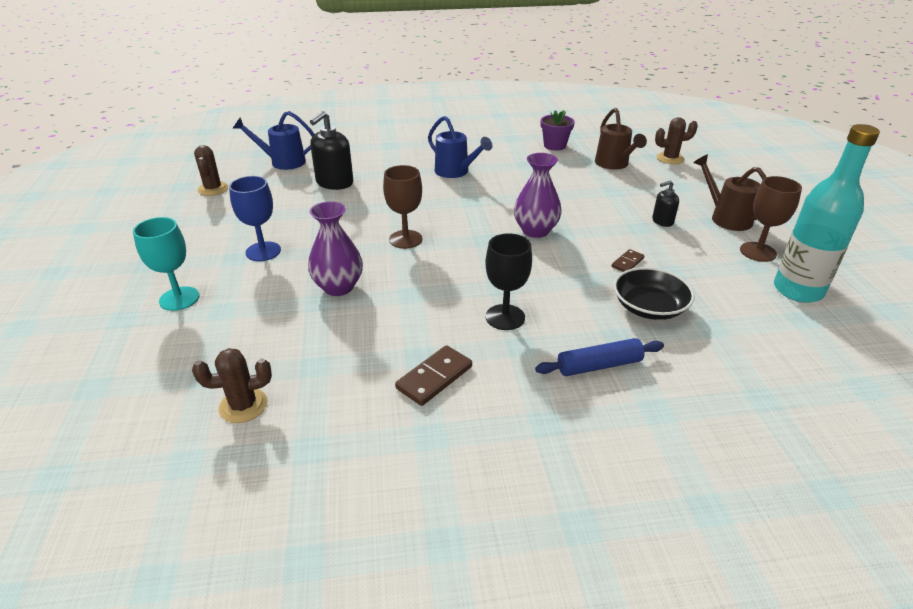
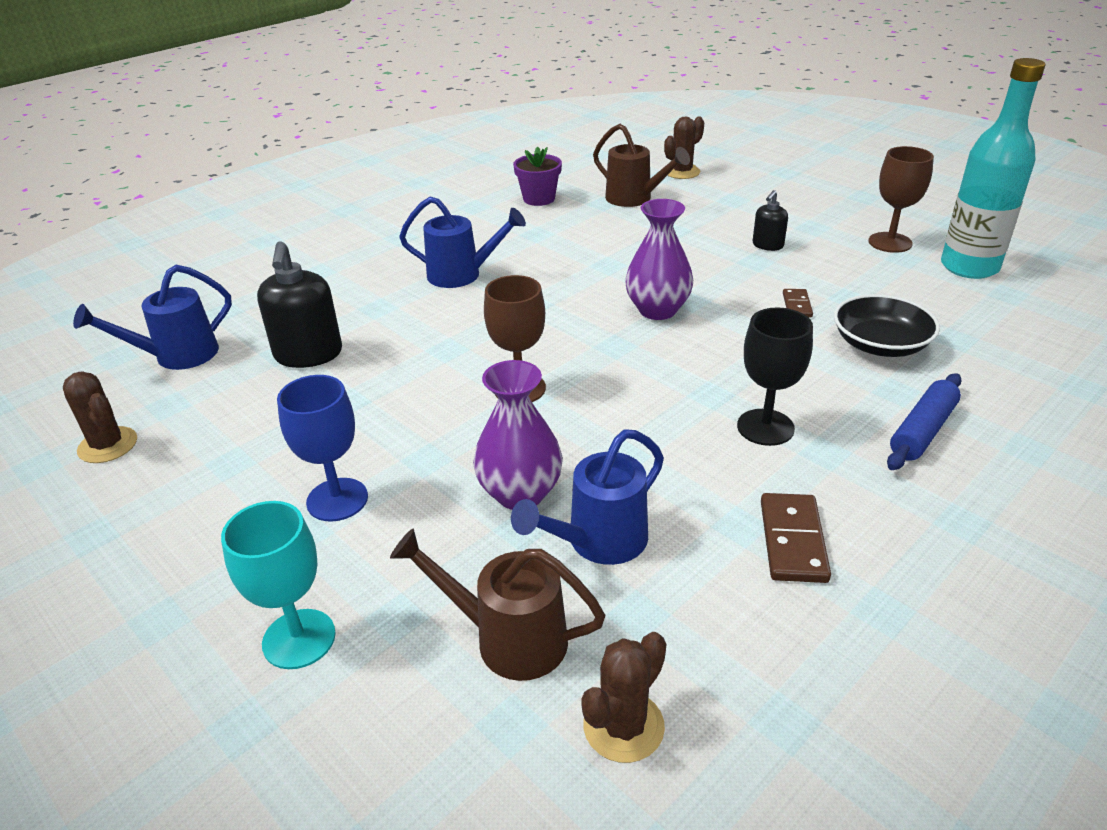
camera: 35 degrees left, 0 degrees up
(341, 326) = (598, 542): none -> blue watering can
(726, 217) = (817, 218): brown watering can -> brown watering can (508, 639)

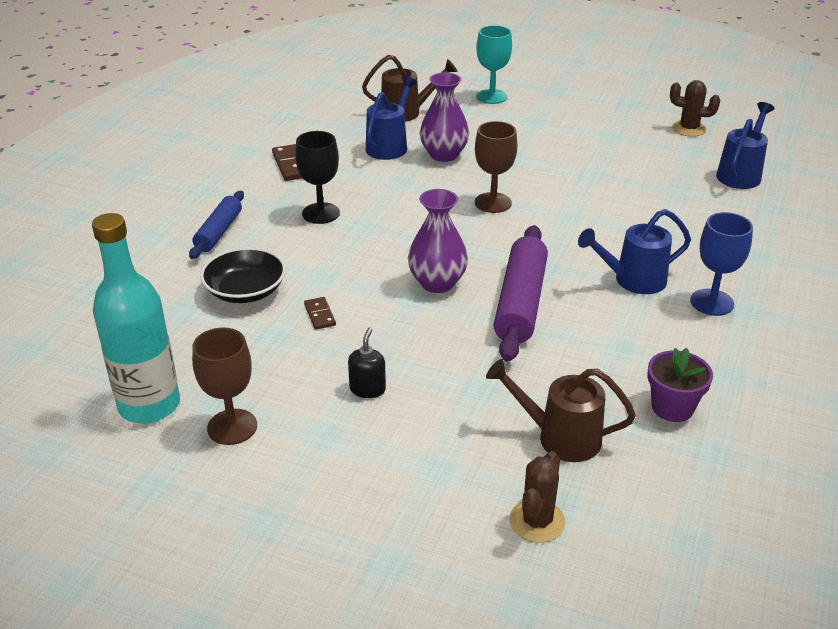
camera: 155 degrees right, 0 degrees up
(308, 354) = (658, 193): black soap dispenser -> none
(337, 500) = (534, 134): blue goblet -> blue goblet (712, 302)
(588, 278) = (520, 303): none -> purple rolling pin
(623, 726) = (346, 103): brown cactus -> none

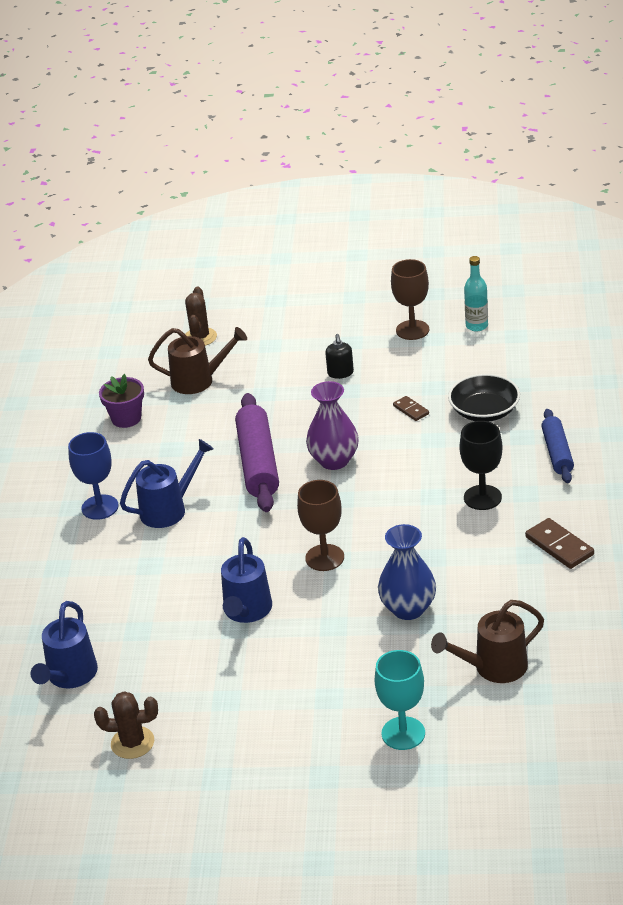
camera: 165 degrees right, 0 degrees up
(149, 405) = (476, 326): turquoise bottle -> turquoise bottle, size x0.53
(389, 146) = (476, 604): blue watering can -> blue watering can (246, 612)
(444, 155) = (408, 609): purple vase -> blue vase

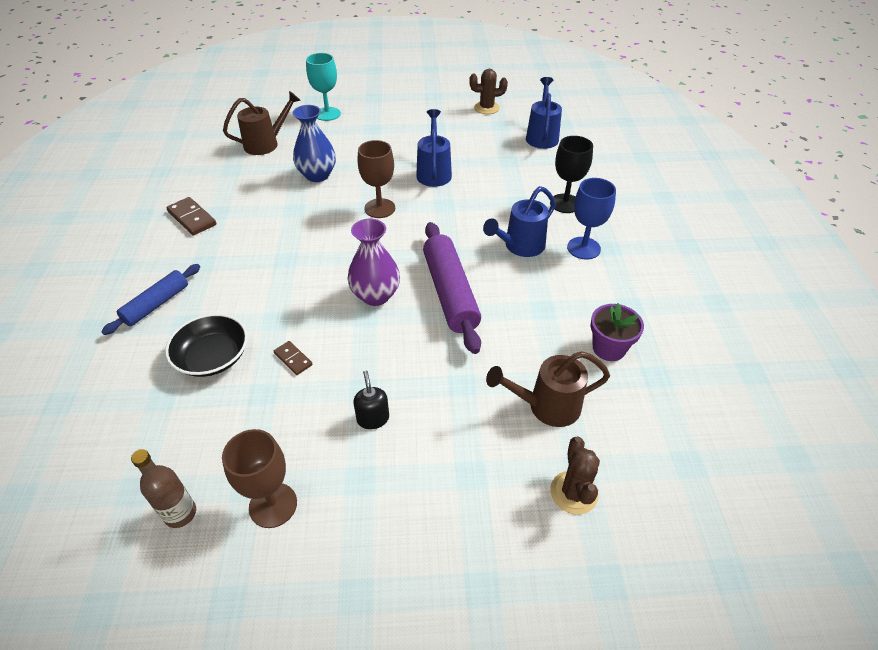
camera: 170 degrees right, 10 degrees up
(476, 326) = (180, 513): turquoise bottle -> brown bottle
(482, 497) = (242, 258): black goblet -> black goblet (565, 203)
(557, 453) = (156, 304): blue rolling pin -> blue rolling pin turned 45 degrees clockwise

